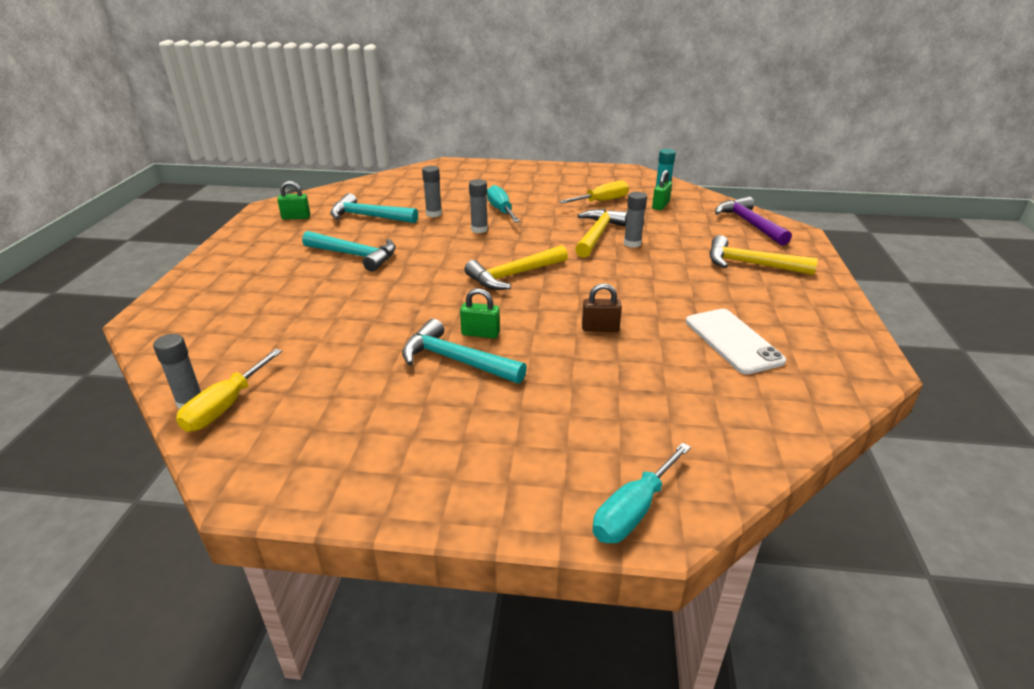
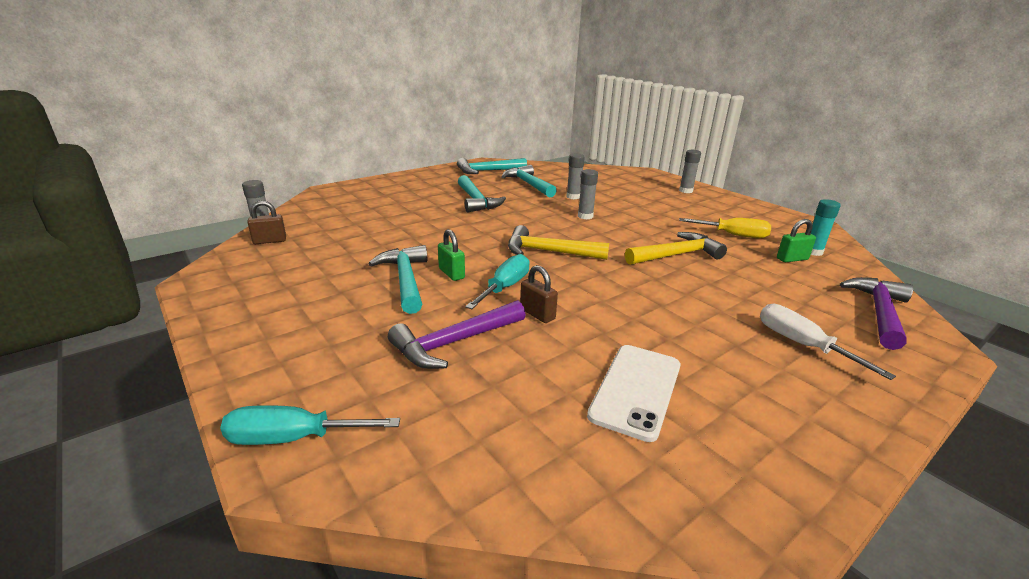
camera: 45 degrees right, 5 degrees down
(225, 406) = (270, 241): yellow screwdriver -> brown padlock
(296, 217) = (487, 171): green padlock -> turquoise hammer
(501, 210) = (627, 211): turquoise screwdriver -> turquoise screwdriver (505, 287)
(592, 381) = (454, 342): none -> purple hammer
(632, 243) = (697, 273): grey glue stick -> grey glue stick (686, 191)
(750, 264) = (802, 344): yellow hammer -> white screwdriver

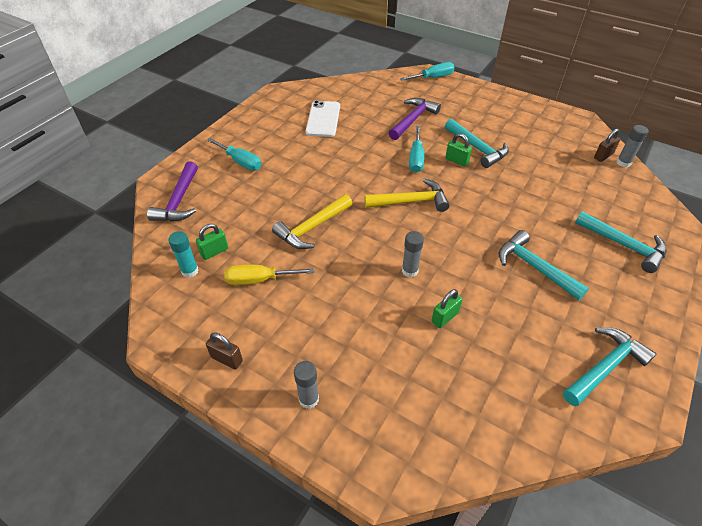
camera: 160 degrees right, 20 degrees up
(528, 184) = (518, 337): turquoise hammer -> turquoise hammer (623, 245)
(537, 314) = (385, 145): brown padlock -> brown padlock (227, 359)
(573, 197) = (445, 317): grey glue stick -> green padlock
(802, 344) = (240, 162): white screwdriver -> turquoise screwdriver

